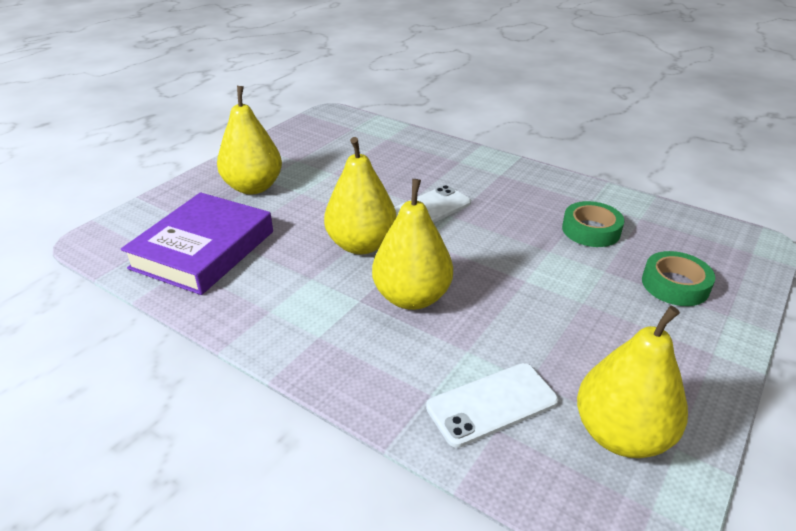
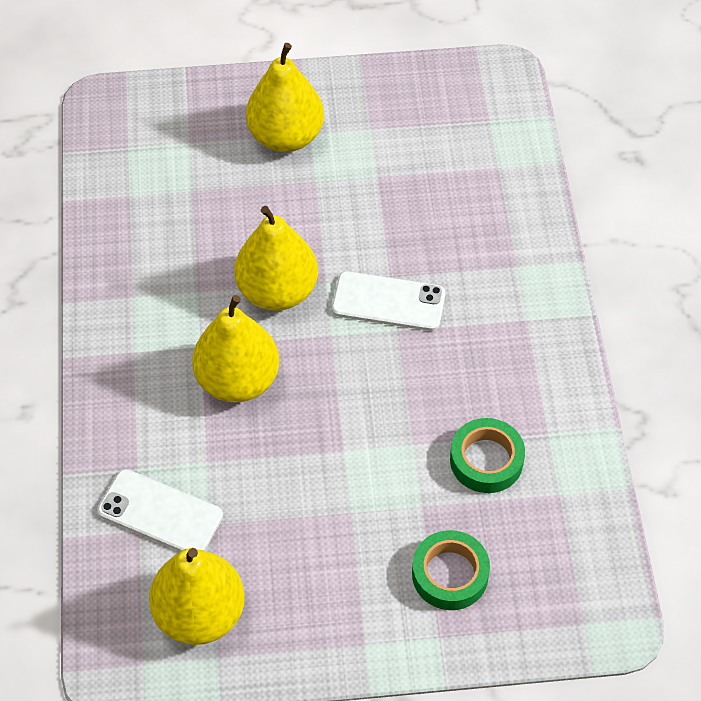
camera: 50 degrees right, 20 degrees up
(203, 249) = (161, 186): purple book -> none

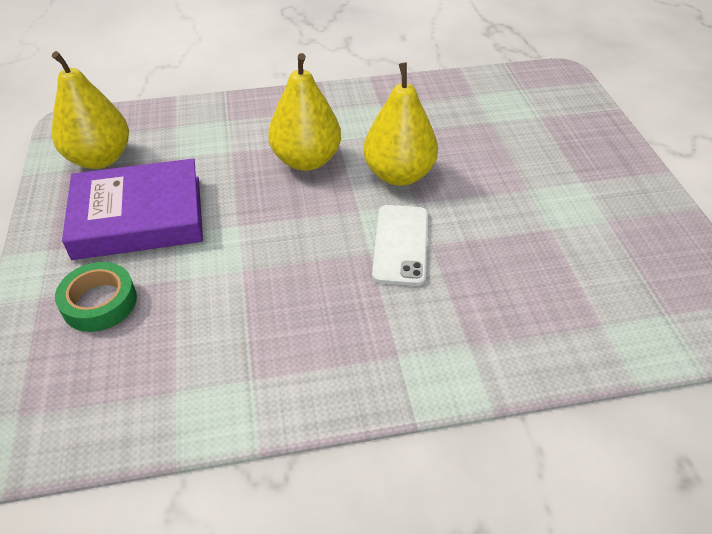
camera: 85 degrees right, 10 degrees down
(160, 513) = (188, 133): white phone -> none
(286, 137) = (570, 167): yellow pear -> none
(320, 553) = (138, 217): none -> purple book
(486, 460) = (221, 326): green tape -> none

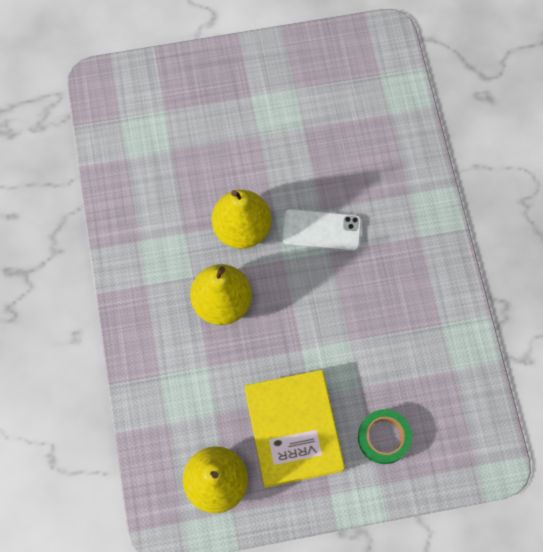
camera: 90 degrees left, 25 degrees up
(138, 217) = (293, 429): purple book -> yellow book

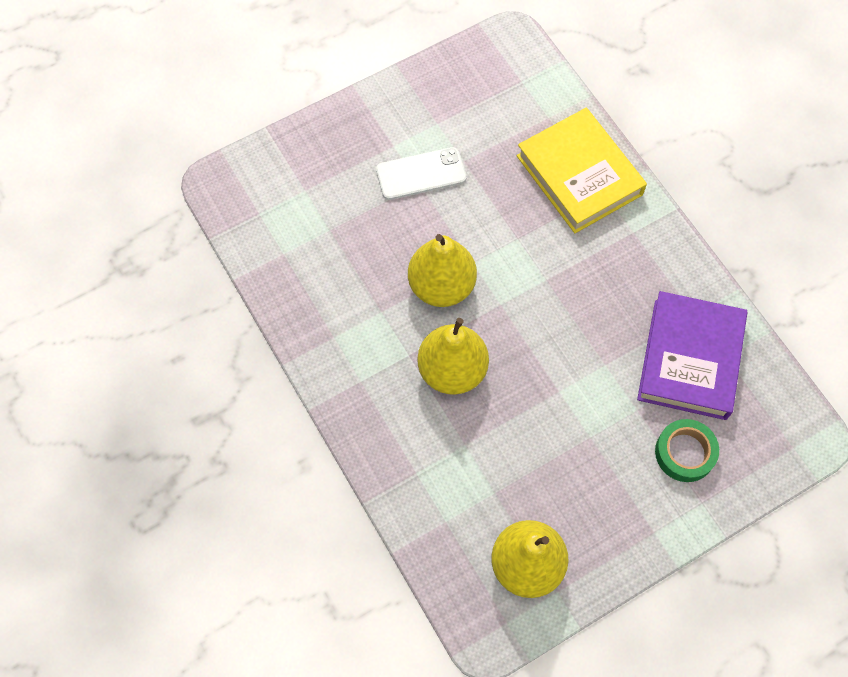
camera: 20 degrees left, 5 degrees down
(293, 429) = (586, 479): yellow book -> yellow book (579, 175)
(321, 230) = (527, 260): white phone -> white phone (421, 174)
(421, 361) = (690, 359): none -> purple book

